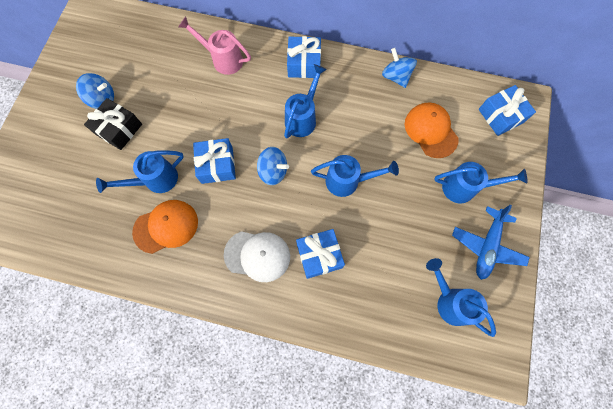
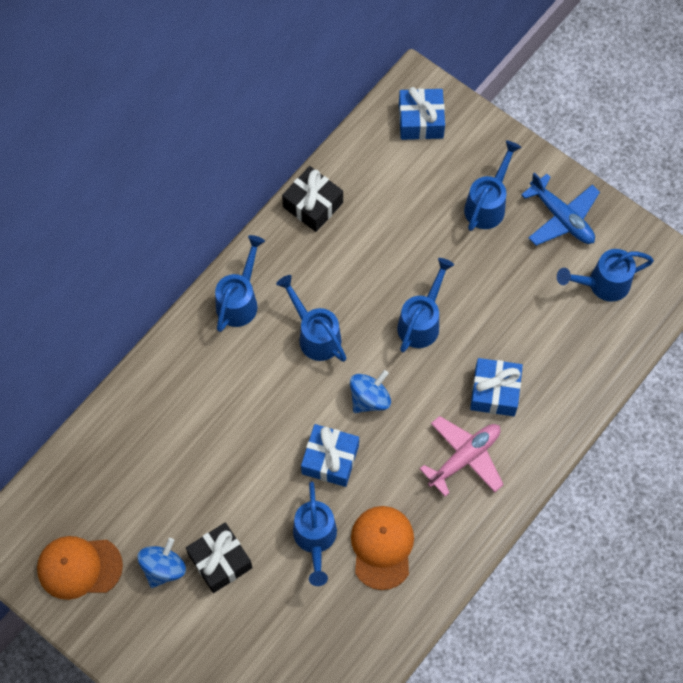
camera: 65 degrees left, 5 degrees down
(223, 59) = (181, 395): pink watering can -> none
(257, 255) = (464, 458): white cap -> pink plane
(304, 64) = (239, 300): blue gift -> blue watering can
(396, 77) = (313, 205): blue spinning top -> black gift
(430, 131) = (402, 203): orange cap -> orange cap (79, 567)

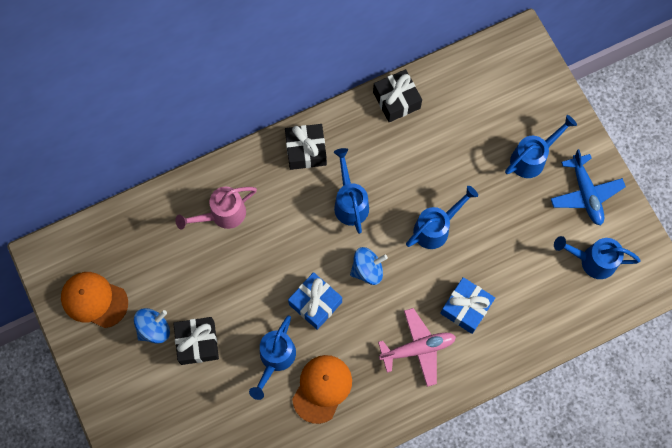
camera: 25 degrees right, 5 degrees up
(180, 409) = (222, 214): none -> pink watering can
(239, 300) = (306, 150): blue watering can -> black gift
(421, 121) = (511, 69): blue gift -> none

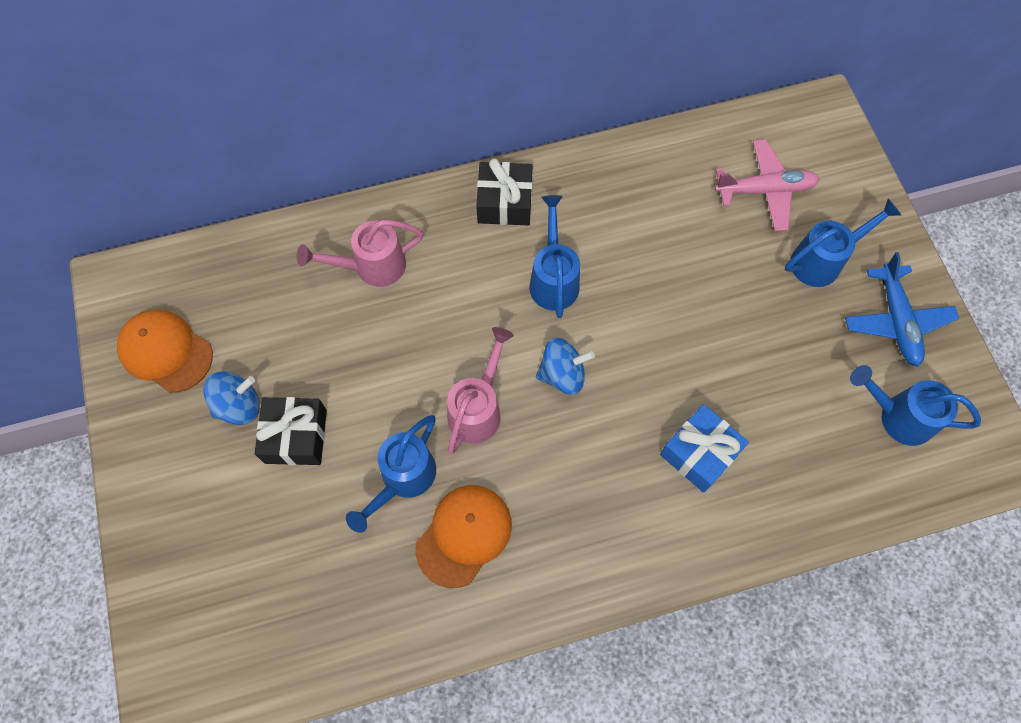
camera: 10 degrees right, 5 degrees down
(315, 303) = (478, 409): blue gift -> pink watering can
(396, 100) = (641, 158): black gift -> none
(418, 348) = (618, 500): pink plane -> pink plane (765, 190)
(436, 228) = (671, 333): blue watering can -> none

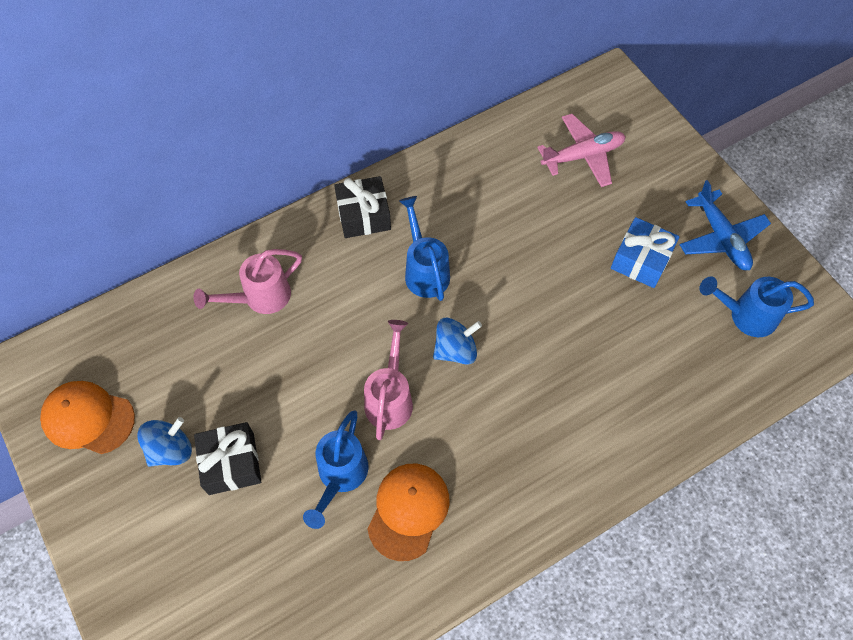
camera: 15 degrees left, 5 degrees down
(699, 453) = (592, 387): blue gift -> blue gift (641, 260)
(822, 261) = (647, 203): blue watering can -> none

